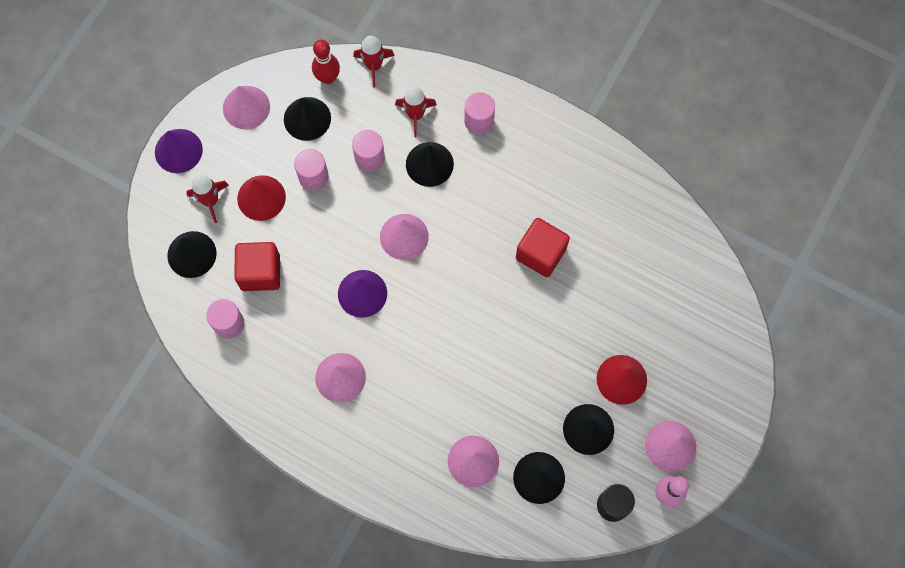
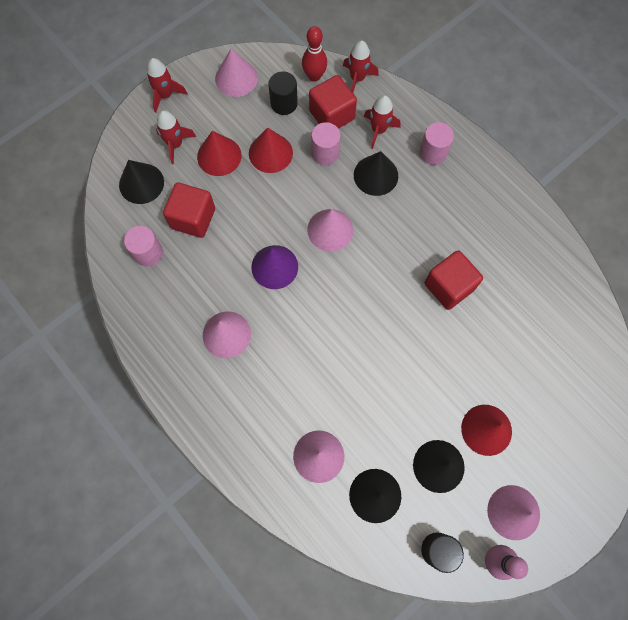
camera: 20 degrees right, 0 degrees up
(178, 150) = (165, 95): purple cone -> red rocket
(307, 118) = (284, 103): black cone -> black cylinder
(313, 176) = (270, 153): pink cylinder -> red cone
(361, 114) = (332, 115): none -> red cube

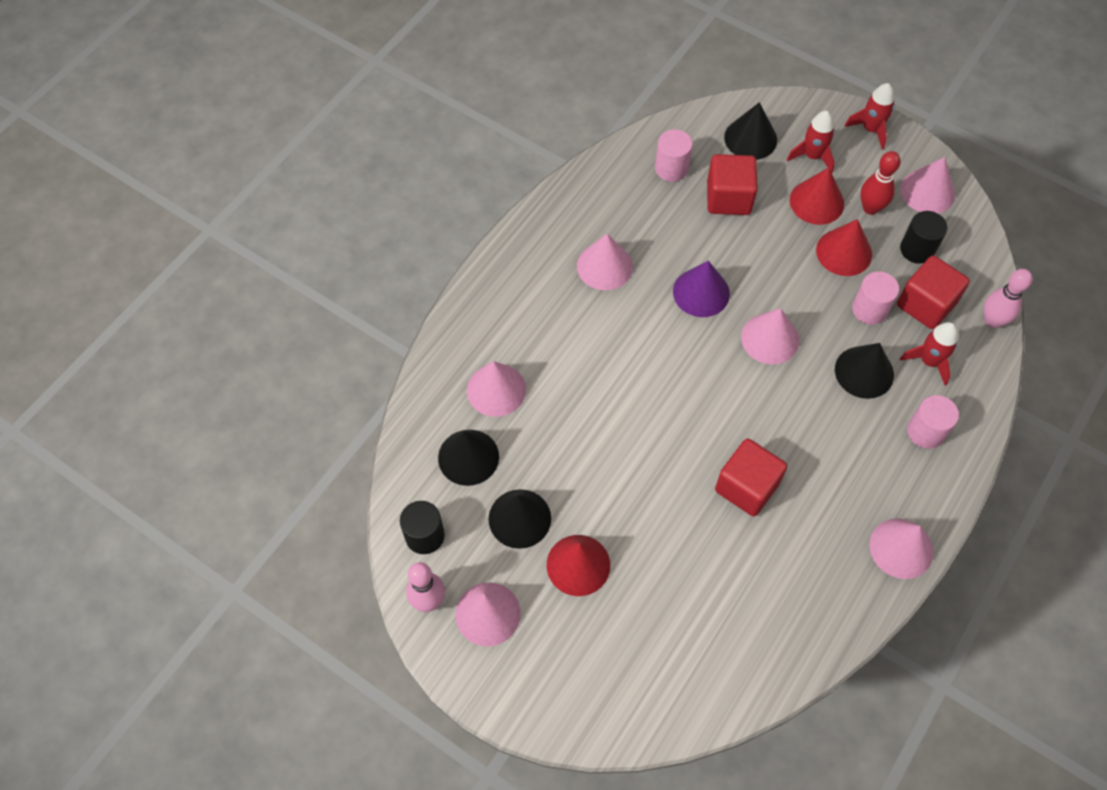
camera: 75 degrees right, 10 degrees down
(314, 76) = (972, 272): red bowling pin -> red bowling pin (870, 208)
(357, 78) = (992, 321): red rocket -> pink bowling pin
(516, 200) = (901, 548): none -> pink cone

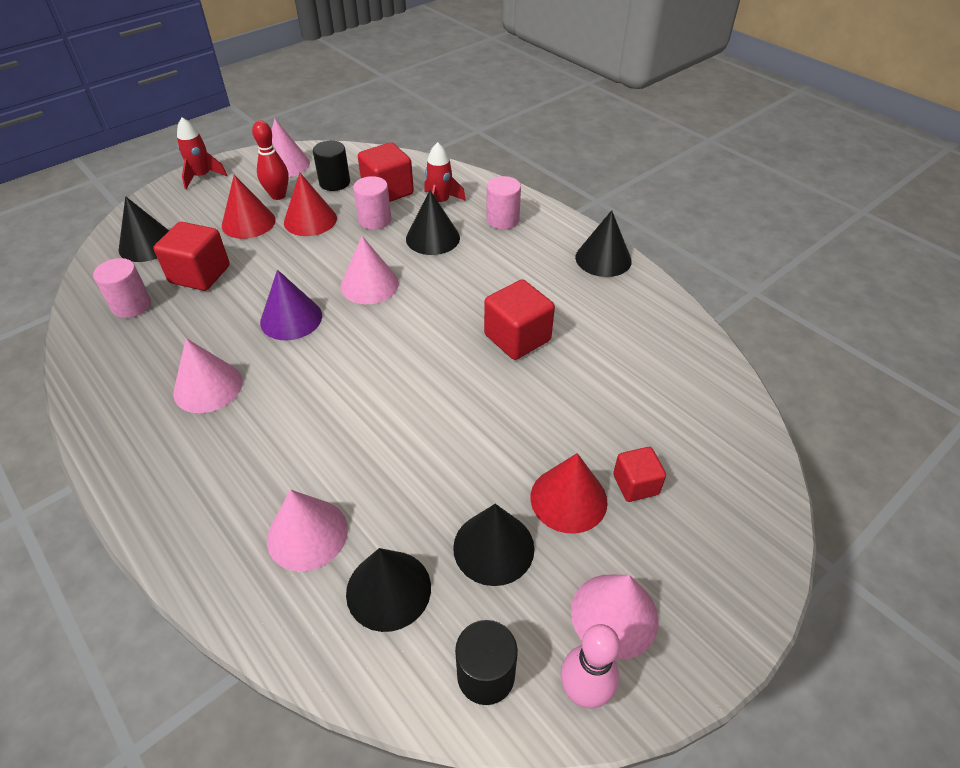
camera: 75 degrees left, 15 degrees down
(608, 616) = (635, 484): none -> red cube
(812, 156) = (200, 213): red rocket -> none
(901, 548) = (603, 259): pink cone -> black cone
(992, 321) = (421, 165): pink bowling pin -> none

